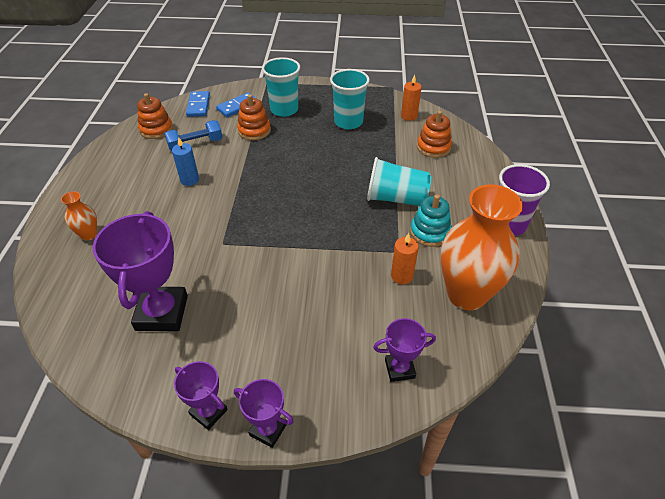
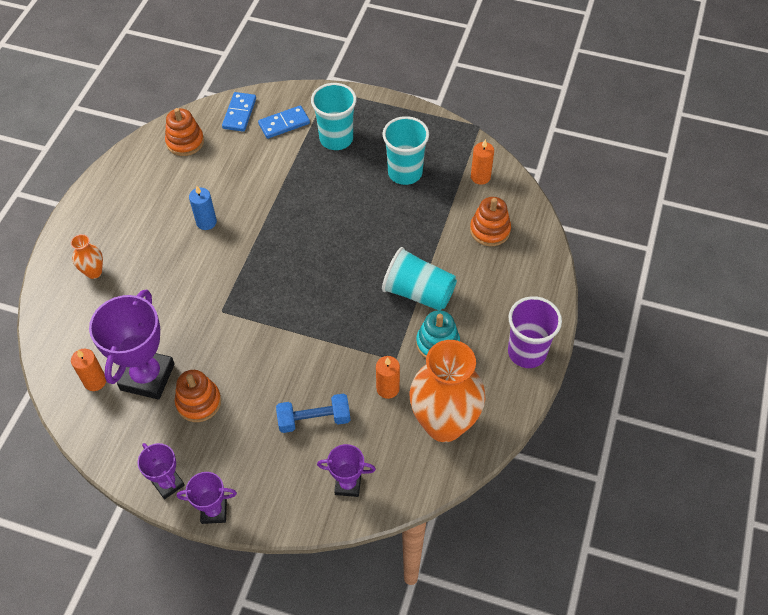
camera: 15 degrees right, 10 degrees up
(106, 328) = (95, 381): none -> orange candle
(195, 144) = (223, 172): blue dumbbell -> blue dumbbell (314, 419)
(254, 131) = (293, 165): orange stacking toy -> orange stacking toy (199, 402)
(268, 430) = (214, 511): purple trophy -> purple trophy turned 45 degrees counterclockwise

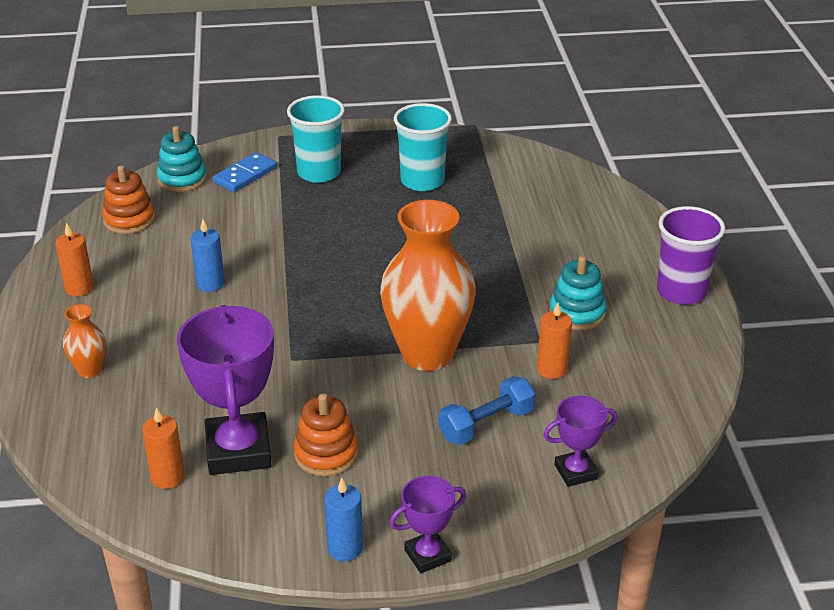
camera: 25 degrees left, 20 degrees down
(168, 483) = (345, 548): purple trophy -> blue candle
(239, 113) = (182, 179): blue domino -> turquoise stacking toy
(418, 292) = (519, 276): turquoise cup -> none
(444, 424) = (642, 380): orange vase -> orange vase (427, 354)
(480, 177) = (510, 164): orange candle -> orange candle (79, 288)
(490, 230) = (556, 204): orange stacking toy -> none

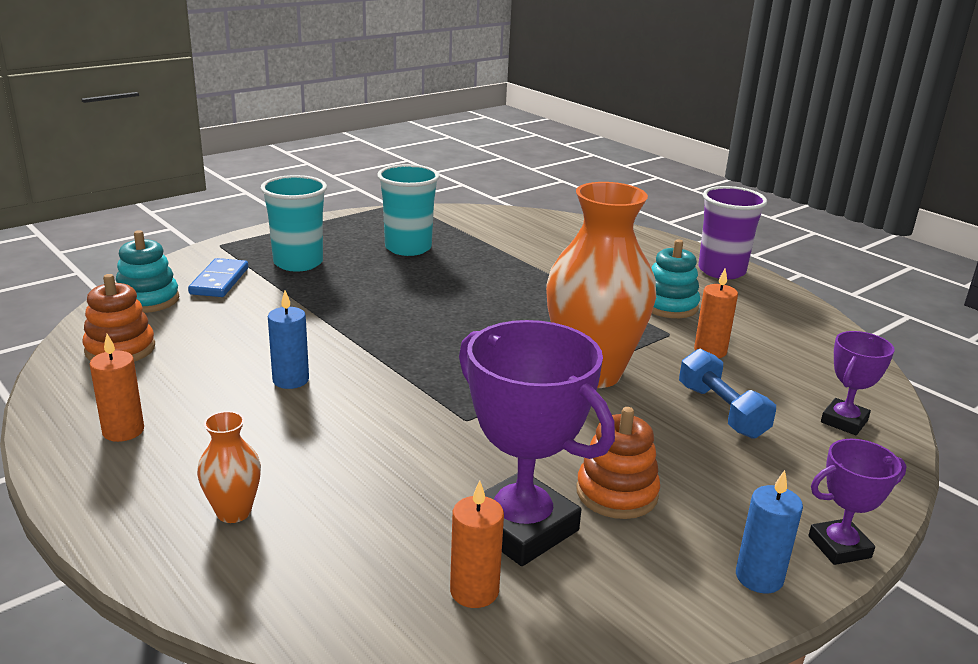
camera: 35 degrees left, 10 degrees down
(427, 555) = (839, 547): purple trophy -> purple trophy turned 45 degrees clockwise
(486, 424) = (721, 411): blue dumbbell -> blue dumbbell turned 45 degrees counterclockwise

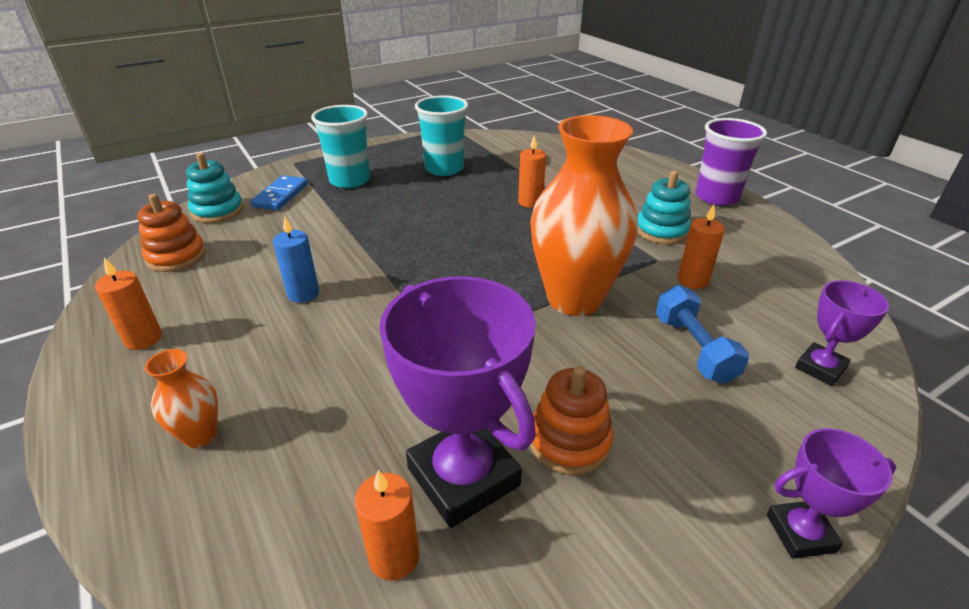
camera: 10 degrees right, 10 degrees up
(519, 281) = (530, 202): none -> orange candle
(759, 577) = (703, 568): blue candle -> none

